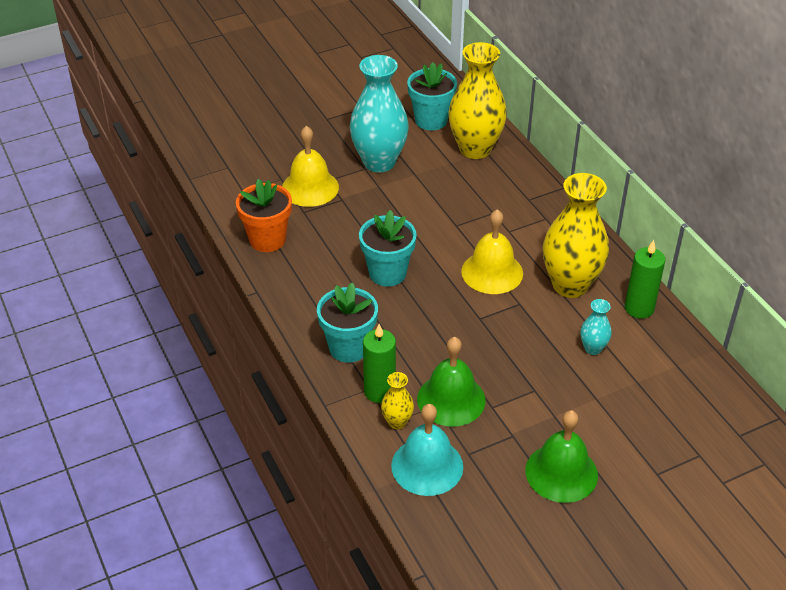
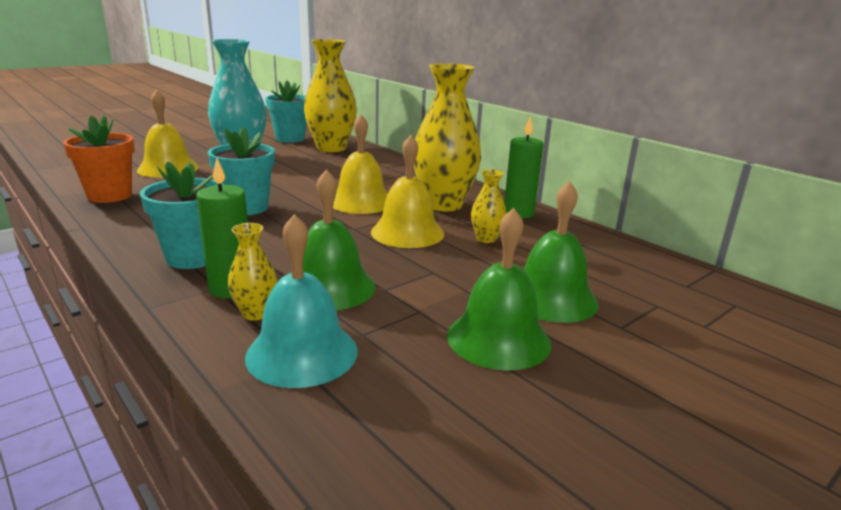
camera: 15 degrees left, 20 degrees down
(525, 330) = (407, 232): none -> yellow bell
(593, 348) = (486, 239): turquoise vase -> yellow vase
(618, 435) = (551, 298): none -> green bell

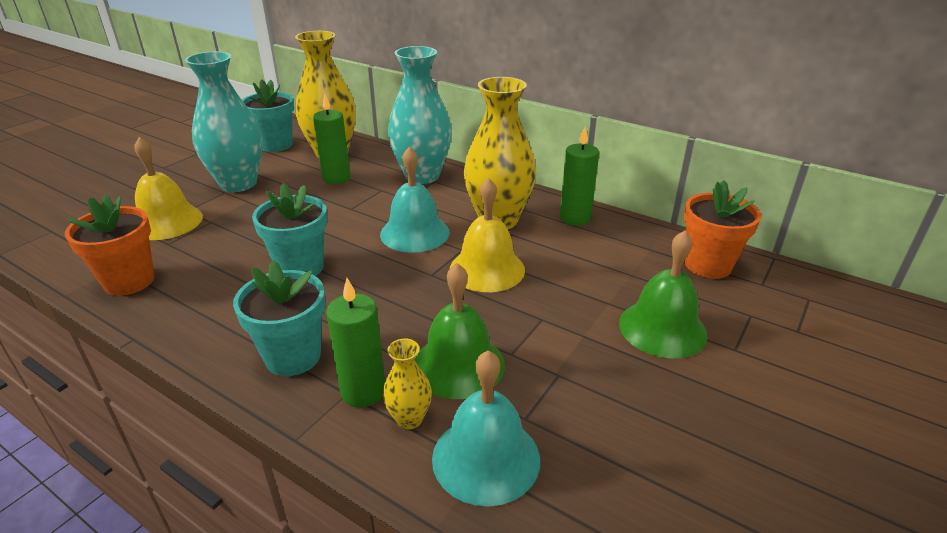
camera: 15 degrees left, 10 degrees up
(322, 162) = (336, 178): none -> green candle
(361, 202) = (414, 233): yellow bell -> turquoise bell
(397, 170) = (422, 176): none -> turquoise vase
(486, 239) = (565, 262): yellow vase -> none
(498, 339) = (645, 391): green bell -> none
(634, 263) = (708, 265): none -> orange flower pot

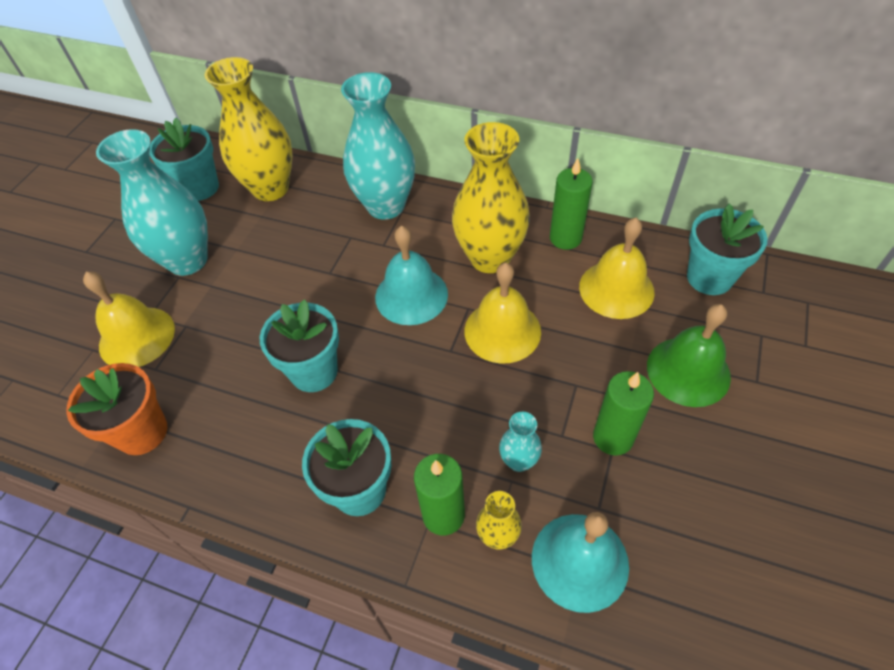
camera: 10 degrees left, 20 degrees up
(336, 178) = (294, 229): green candle -> green candle (613, 437)
(458, 364) = (518, 461): green bell -> turquoise vase
(610, 258) = (616, 289): none -> yellow bell
(708, 265) = (709, 278): orange flower pot -> turquoise flower pot

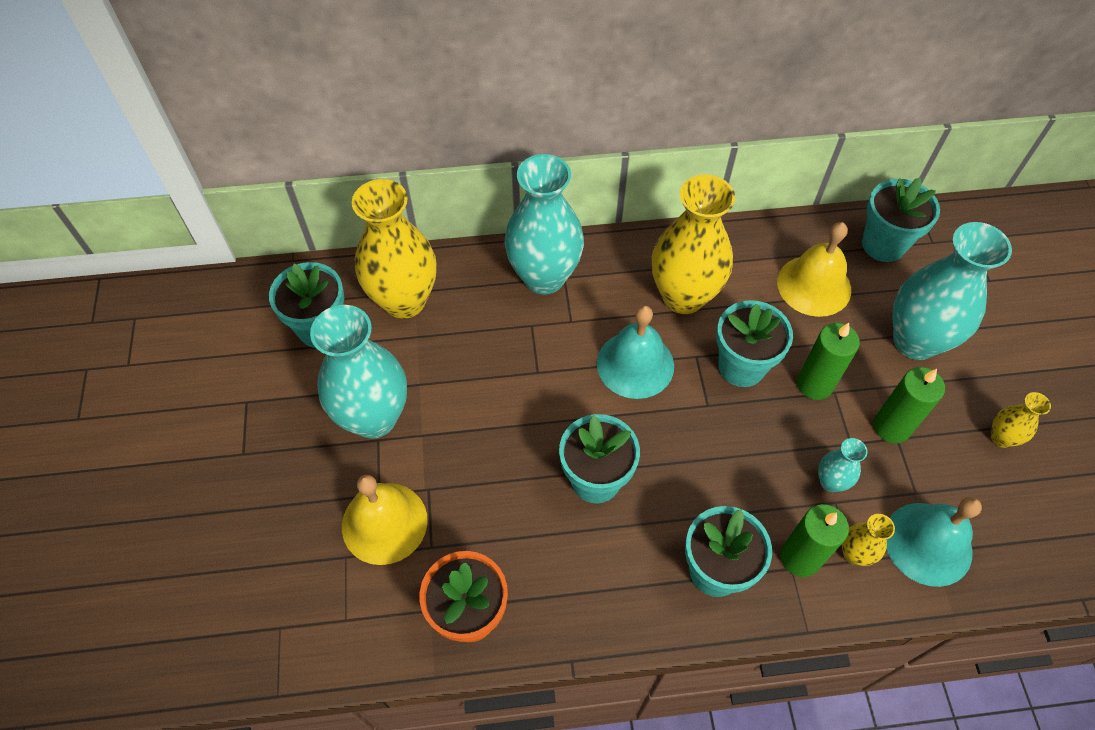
camera: 30 degrees left, 5 degrees up
(502, 331) = (741, 366): yellow bell -> turquoise flower pot
(565, 238) = (739, 250): green candle -> green candle (815, 384)
(688, 371) = (915, 341): green bell -> turquoise vase
(726, 495) = (1001, 438): none -> yellow vase

